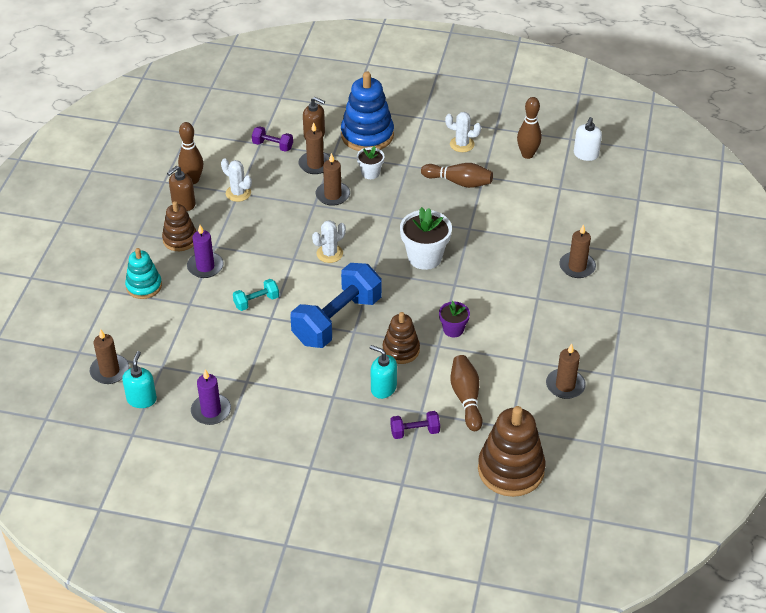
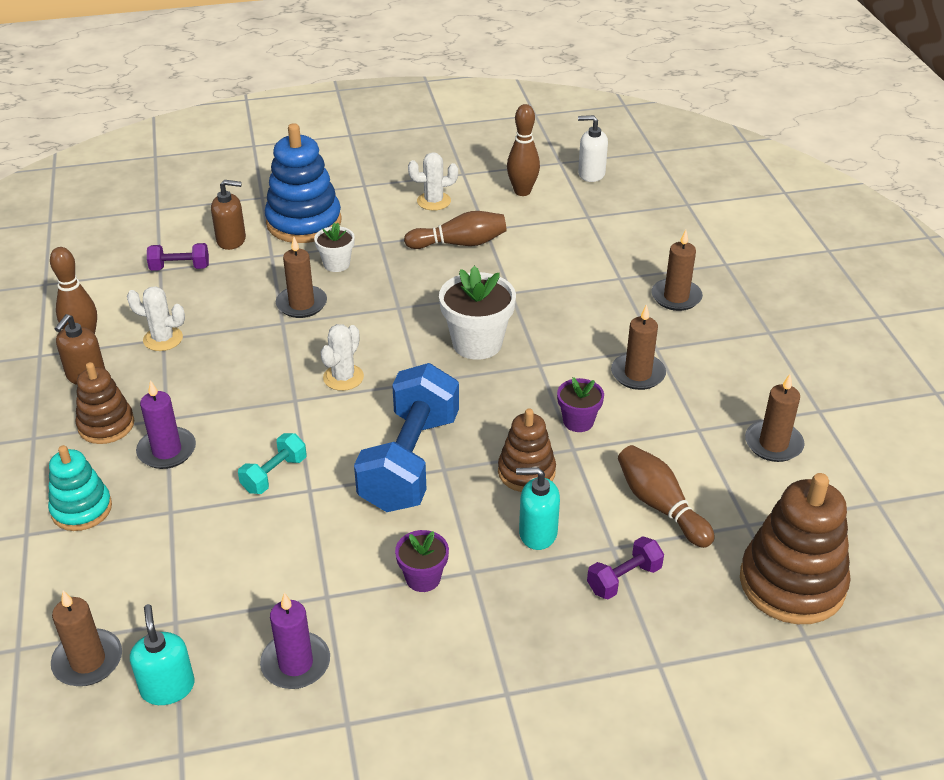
camera: 25 degrees left, 5 degrees down
(303, 390) = (423, 578): none -> purple flower pot
(315, 164) = (254, 274): brown candle -> brown candle (638, 374)
(586, 154) = (591, 174): white soap dispenser -> white soap dispenser turned 105 degrees clockwise

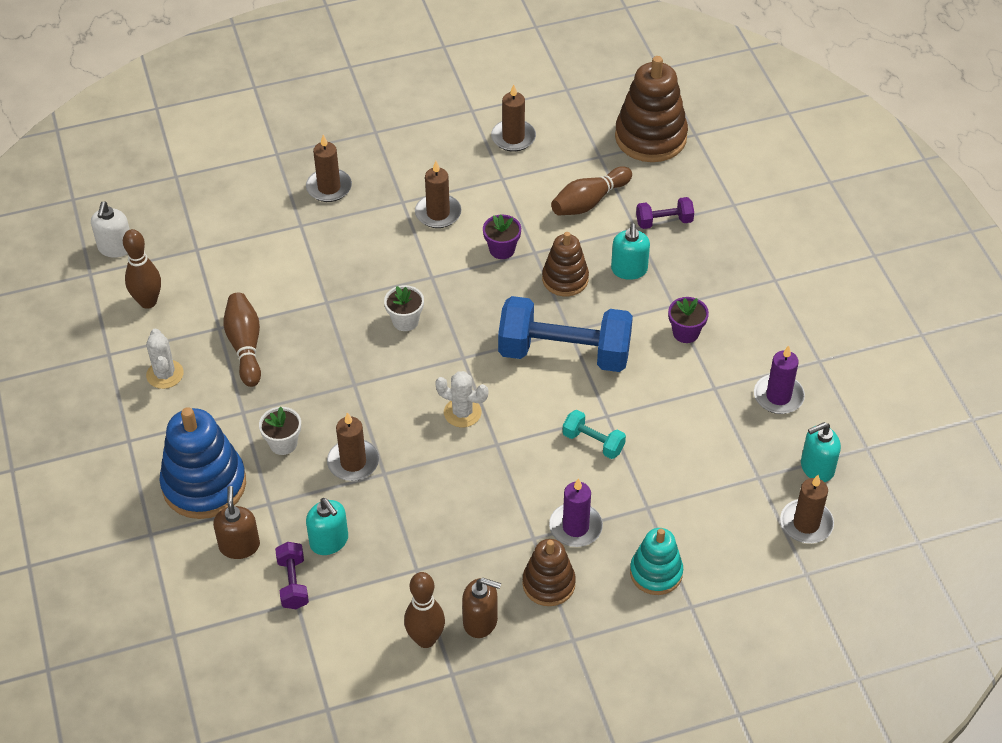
camera: 95 degrees left, 10 degrees up
(163, 339) = (417, 569): white cactus -> none
(216, 288) = (329, 541): none -> turquoise soap dispenser
(477, 343) = (405, 321): white flower pot -> white flower pot, size x0.57
(624, 579) = (664, 221): purple dumbbell -> purple dumbbell turned 60 degrees counterclockwise

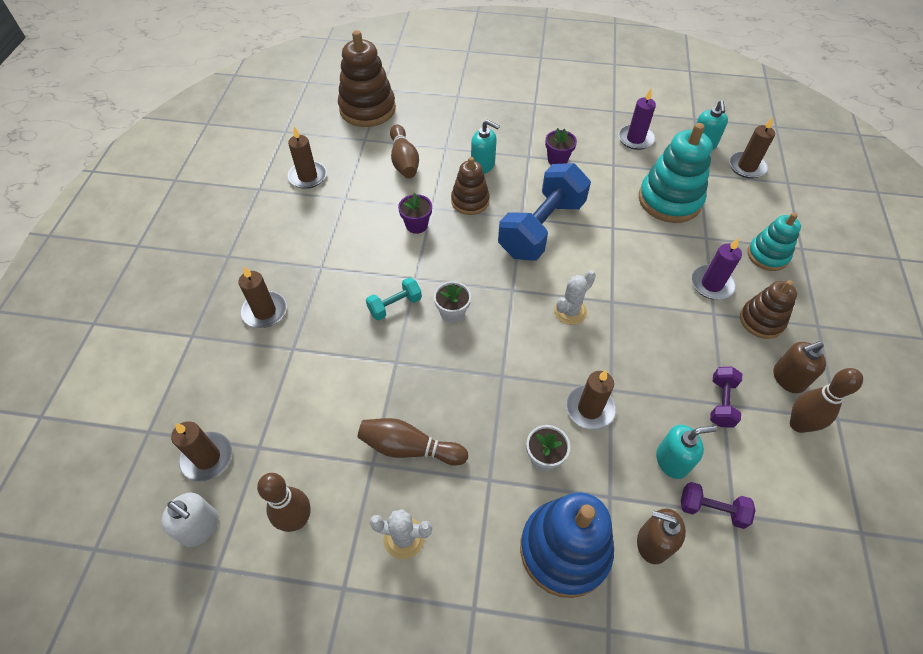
camera: 65 degrees left, 5 degrees up
(438, 213) = (351, 249): brown candle -> brown candle (207, 458)
(480, 621) = (788, 378): brown soap dispenser -> brown soap dispenser turned 150 degrees counterclockwise
(593, 442) = (635, 244): turquoise dumbbell -> turquoise dumbbell (395, 305)
(664, 221) = (450, 132): purple dumbbell -> purple dumbbell (721, 402)
(688, 457) = (669, 200): none -> turquoise stacking toy

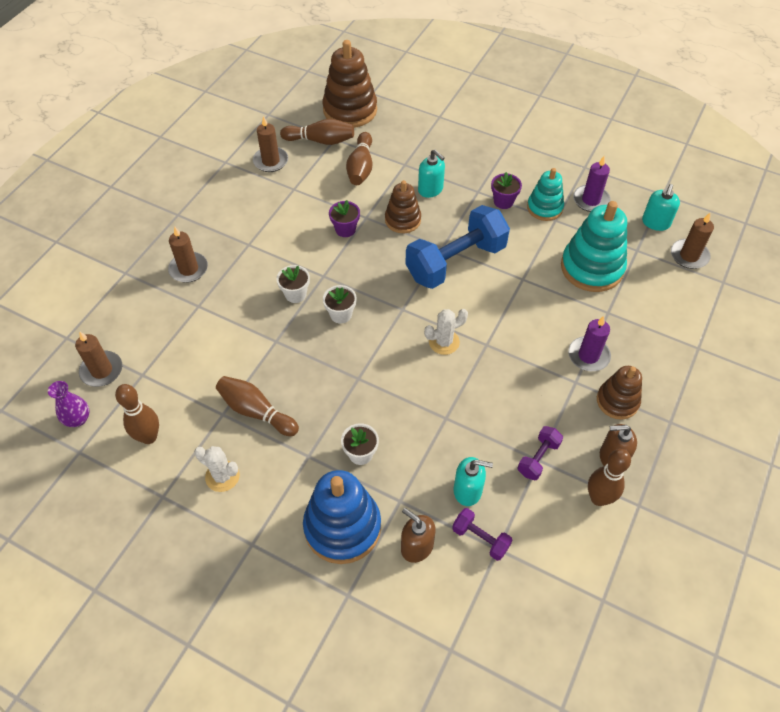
camera: 20 degrees right, 0 degrees up
(200, 527) = (78, 419): white soap dispenser -> purple vase
(351, 144) = (321, 141): none -> brown bowling pin
(395, 305) = (295, 294): turquoise dumbbell -> white flower pot
(589, 408) = (419, 427): brown candle -> none
(767, 255) = (659, 345): turquoise stacking toy -> turquoise stacking toy (544, 208)

